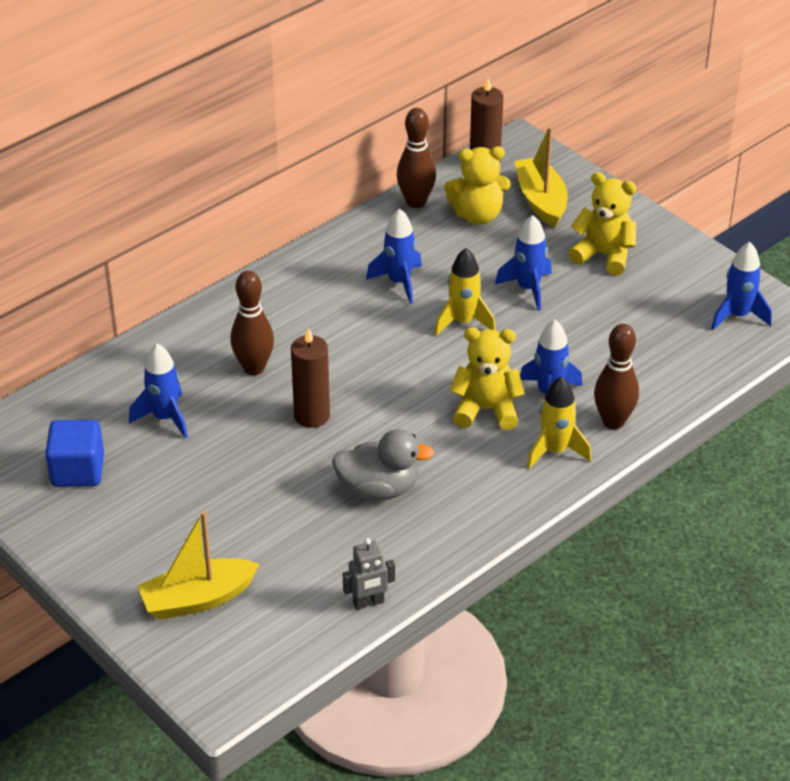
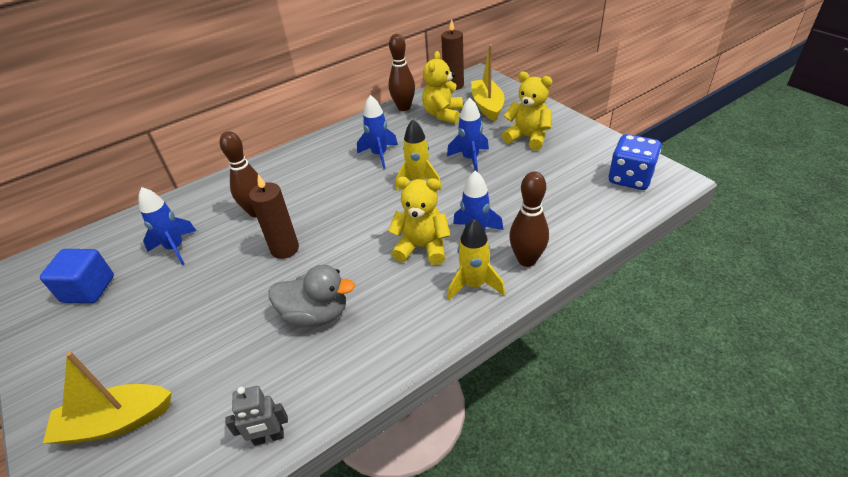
camera: 10 degrees right, 0 degrees up
(477, 215) = (443, 114): yellow teddy bear -> yellow teddy bear turned 105 degrees clockwise
(737, 316) = (630, 178): blue rocket -> blue dice

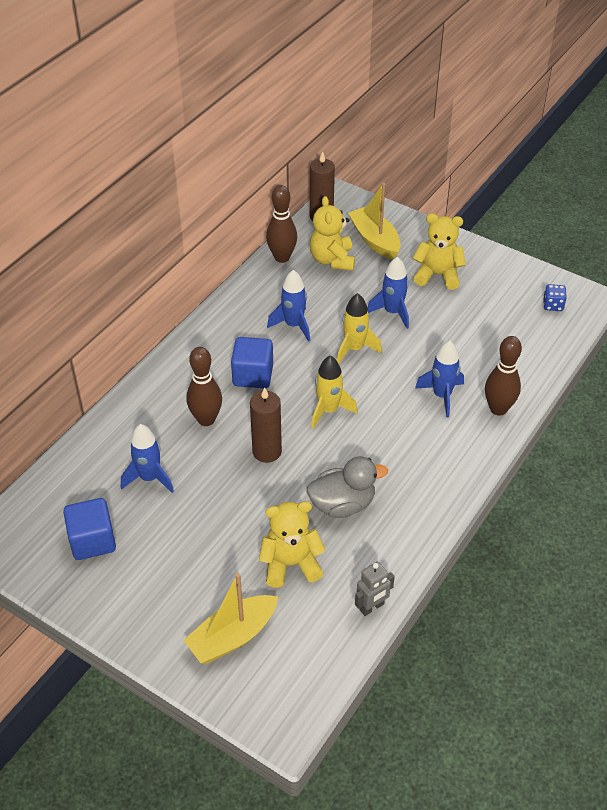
camera: 25 degrees left, 5 degrees up
(319, 185) = (253, 375): none -> blue cube
(422, 247) = (400, 419): yellow teddy bear -> yellow teddy bear (291, 564)
(474, 285) = (465, 443): yellow rocket -> yellow rocket (328, 410)
(630, 178) = (553, 305): blue dice -> blue dice, size x0.52

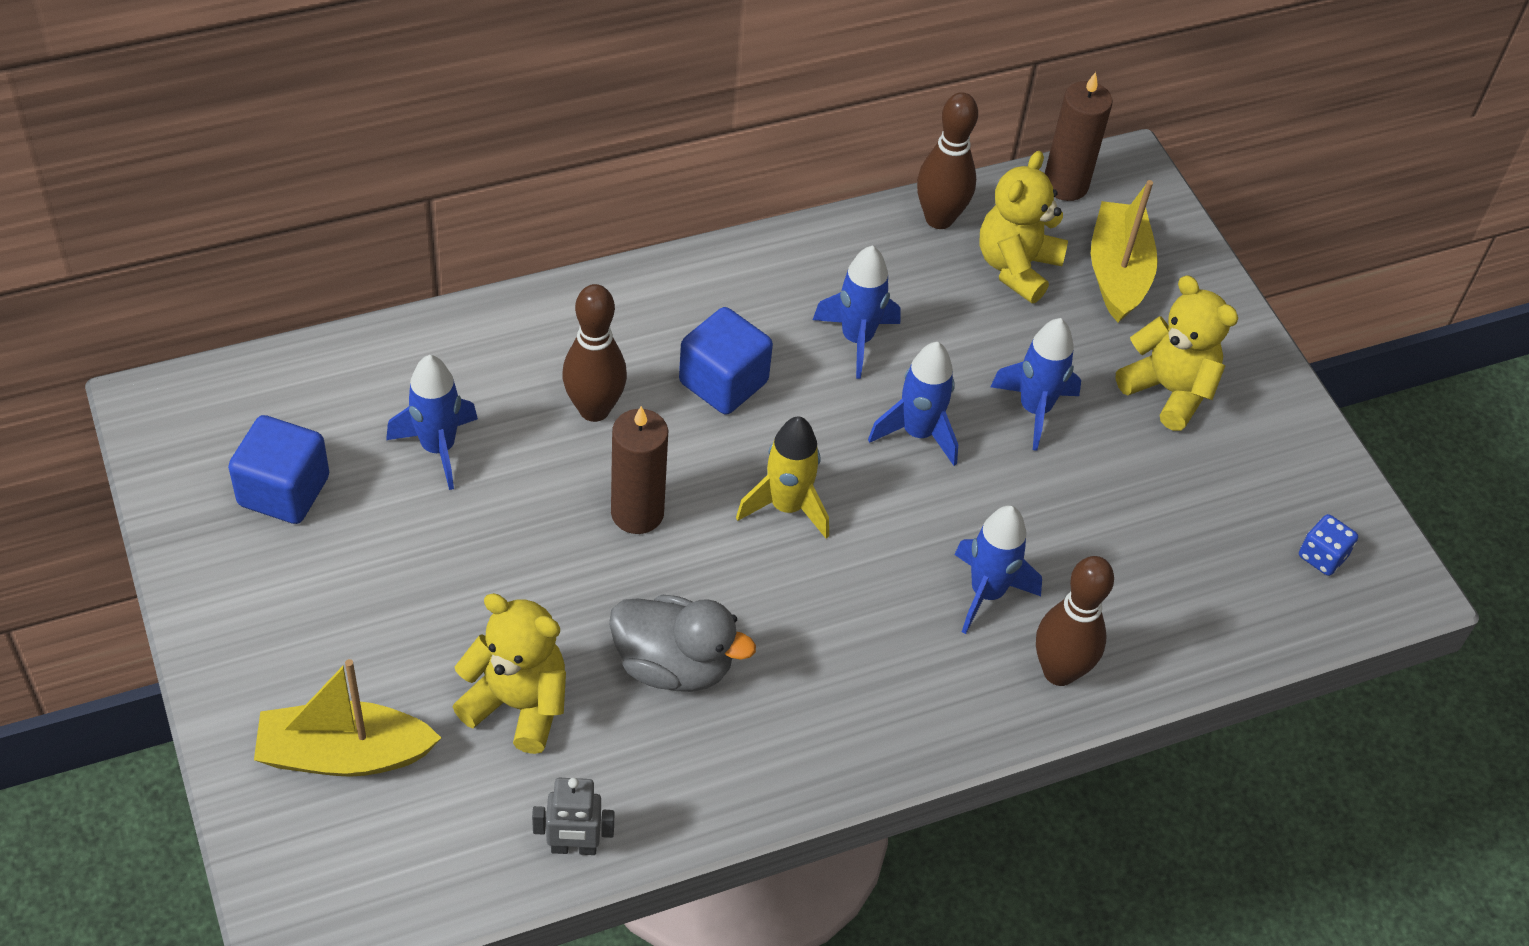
camera: 30 degrees right, 5 degrees up
(354, 348) = (918, 433): yellow rocket -> blue rocket

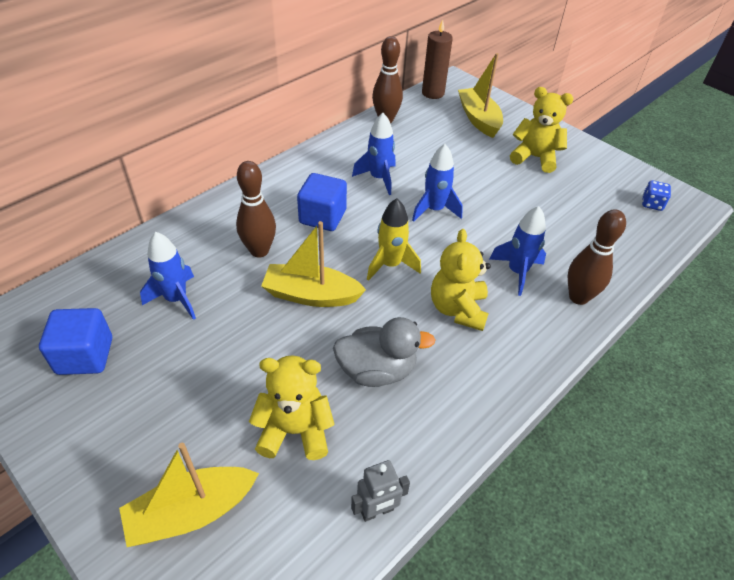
camera: 20 degrees left, 5 degrees down
(637, 513) = (311, 295): brown candle -> yellow boat
(1016, 267) = (433, 129): yellow teddy bear -> yellow teddy bear (458, 309)
(1034, 409) = (481, 183): blue rocket -> none

